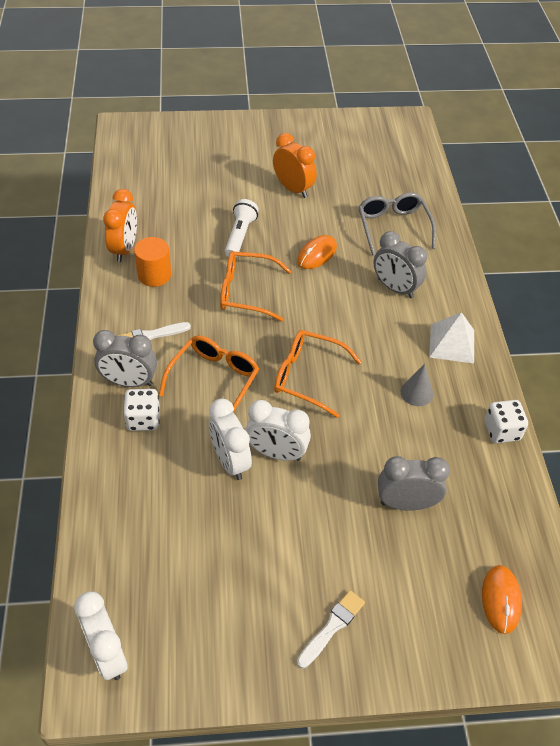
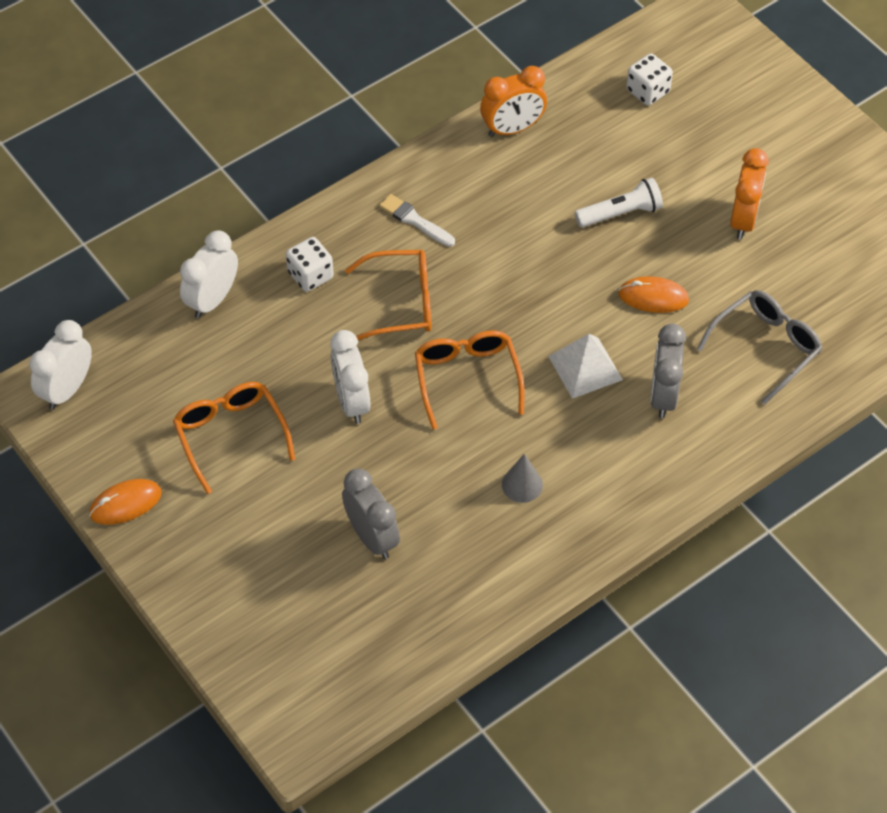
camera: 60 degrees right, 5 degrees up
(129, 382) = (344, 238): grey clock -> none
(154, 275) = (498, 175): orange cylinder -> none
(230, 461) = (314, 369): white clock -> white clock (212, 300)
(246, 292) = (540, 265): orange glasses -> orange glasses (230, 435)
(332, 627) = (198, 538): white brush -> none
(452, 343) = (621, 487): white pyramid -> white pyramid (585, 367)
(500, 600) = (318, 663): orange mouse -> orange mouse (125, 504)
(501, 431) = (530, 584): white dice -> white dice (648, 91)

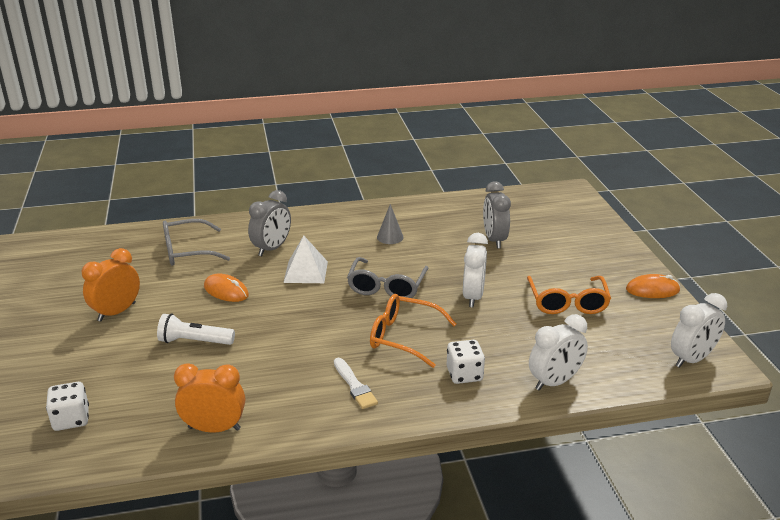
camera: 155 degrees left, 25 degrees down
(467, 378) = (386, 287): orange glasses -> grey glasses

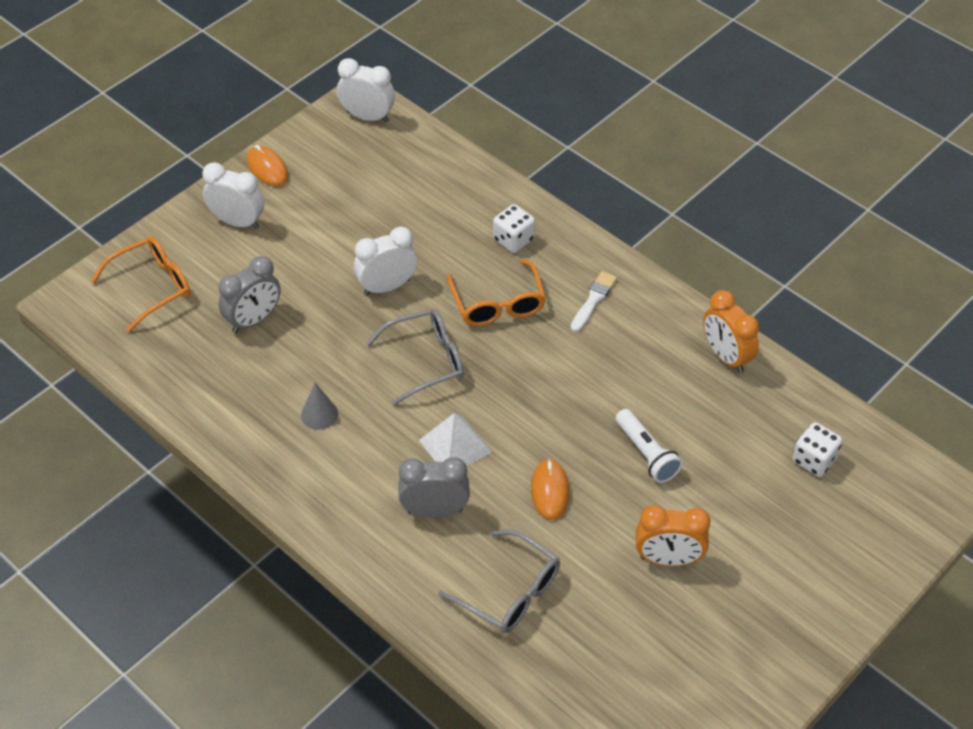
camera: 125 degrees left, 20 degrees up
(554, 382) = (473, 183): white clock -> white clock (237, 222)
(567, 302) = (340, 217): orange glasses -> orange glasses (152, 287)

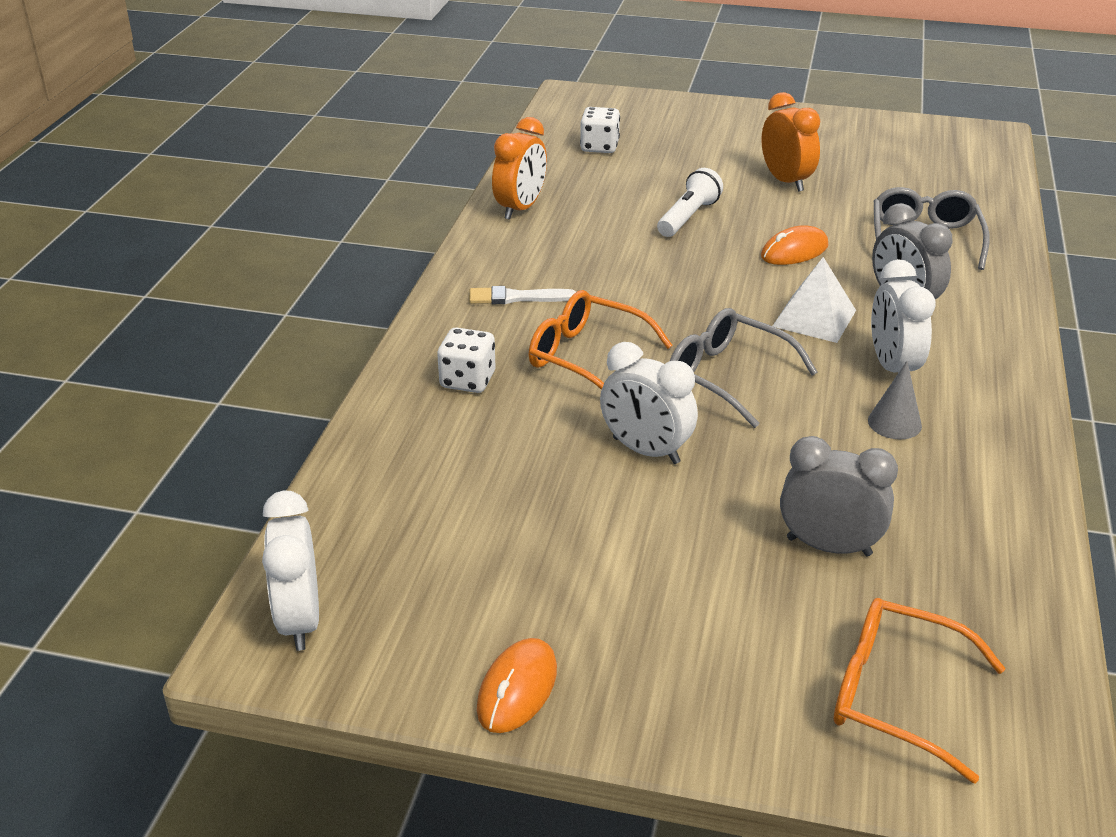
camera: 120 degrees left, 15 degrees down
(237, 222) = (668, 663): white clock -> white clock (892, 367)
(498, 304) = (587, 357): orange glasses -> orange glasses turned 105 degrees counterclockwise

